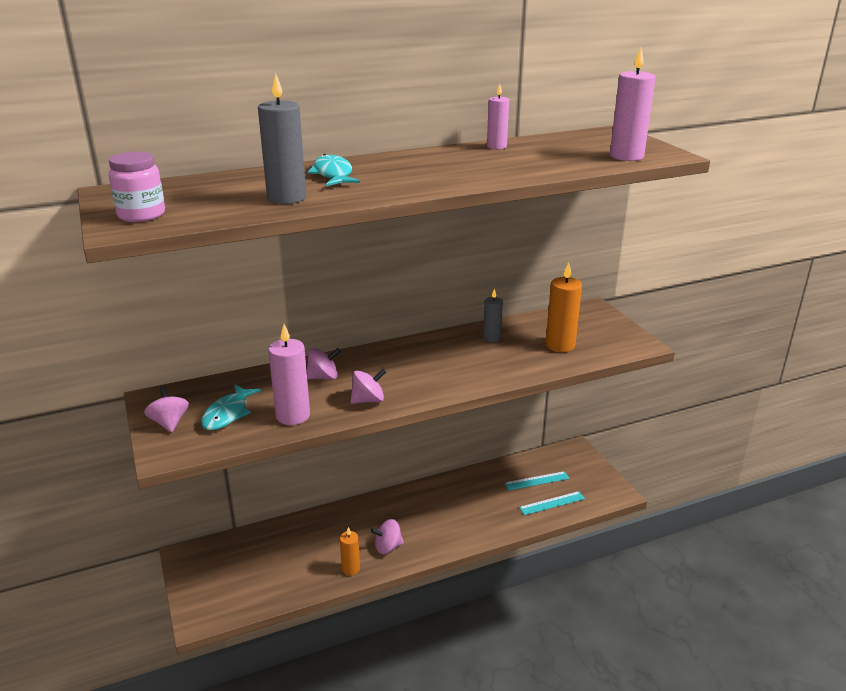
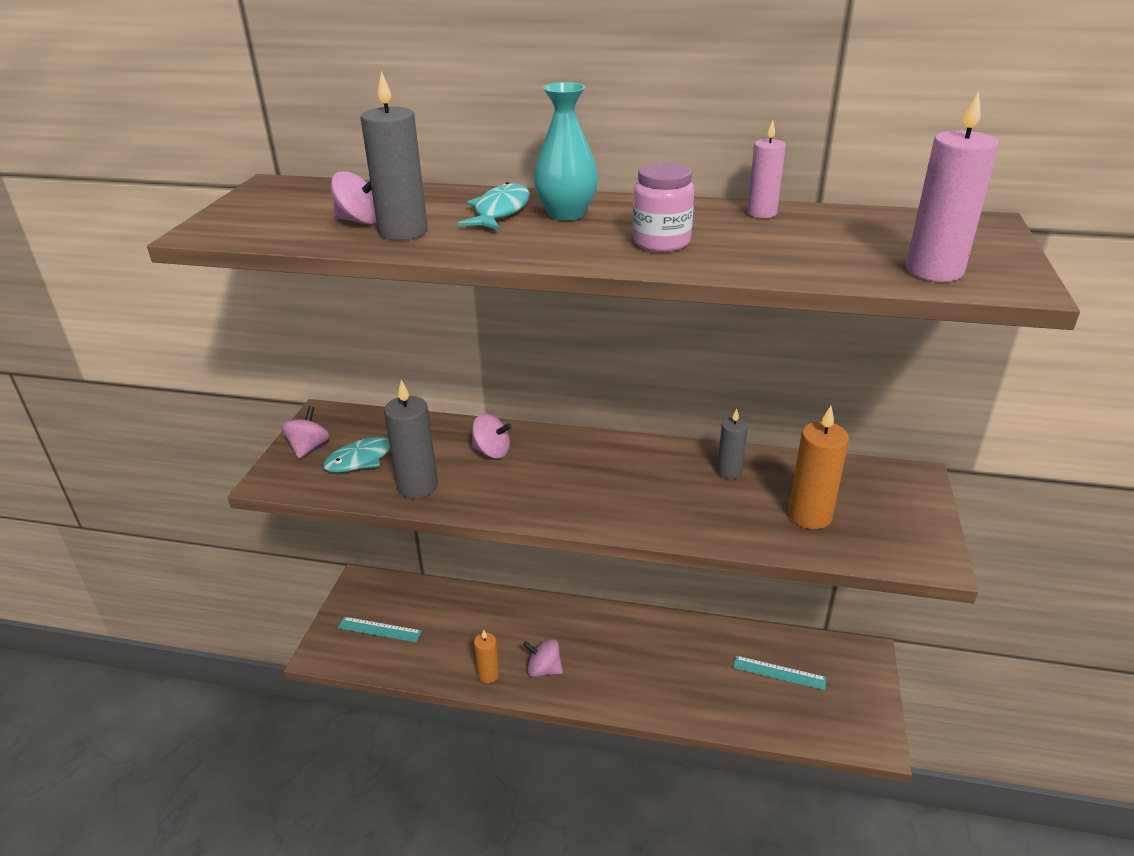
camera: 35 degrees right, 5 degrees up
(141, 215) = (247, 219): pink jar -> pink jar (661, 242)
(293, 416) = (417, 486): pink candle -> grey candle
(368, 400) = (507, 498): pink spinning top -> pink spinning top (360, 221)
(380, 168) = (566, 214): none -> turquoise vase
(552, 503) = (774, 711): turquoise ruler -> turquoise ruler (379, 629)

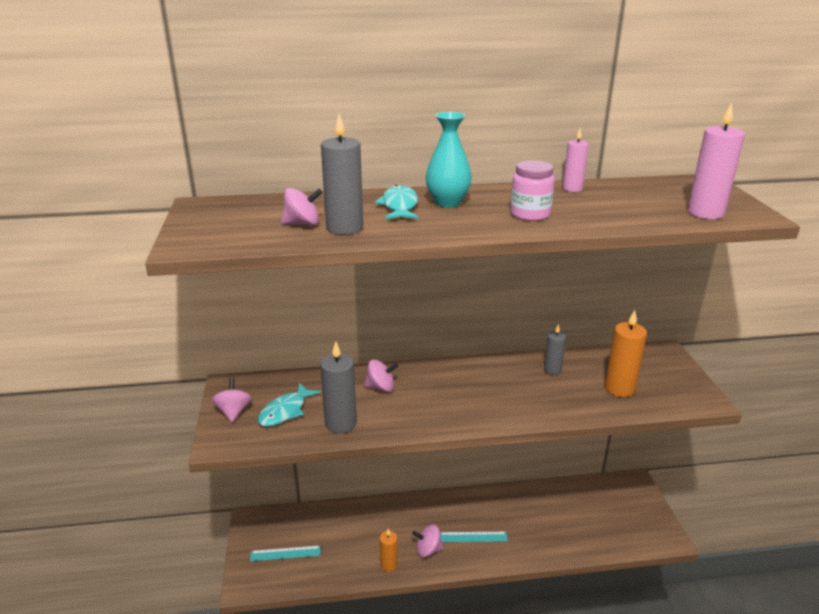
camera: 20 degrees left, 5 degrees down
(779, 673) = (588, 509): turquoise ruler -> turquoise ruler (473, 537)

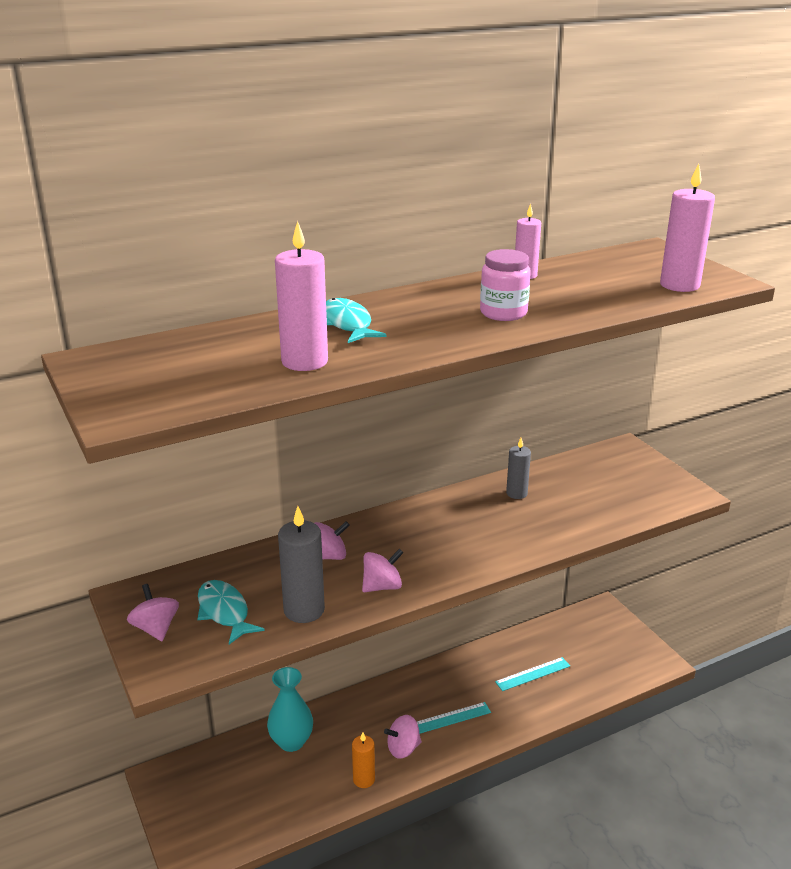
camera: 20 degrees left, 0 degrees up
(285, 411) = (224, 612): turquoise fish -> turquoise fish turned 135 degrees clockwise
(285, 553) = (225, 804): turquoise ruler -> turquoise ruler (533, 674)
(302, 224) = (248, 364): pink spinning top -> pink spinning top (382, 586)
(344, 228) = (304, 361): grey candle -> pink candle
(447, 202) = (400, 312): turquoise vase -> turquoise vase (291, 741)
(619, 388) = (598, 499): orange candle -> none

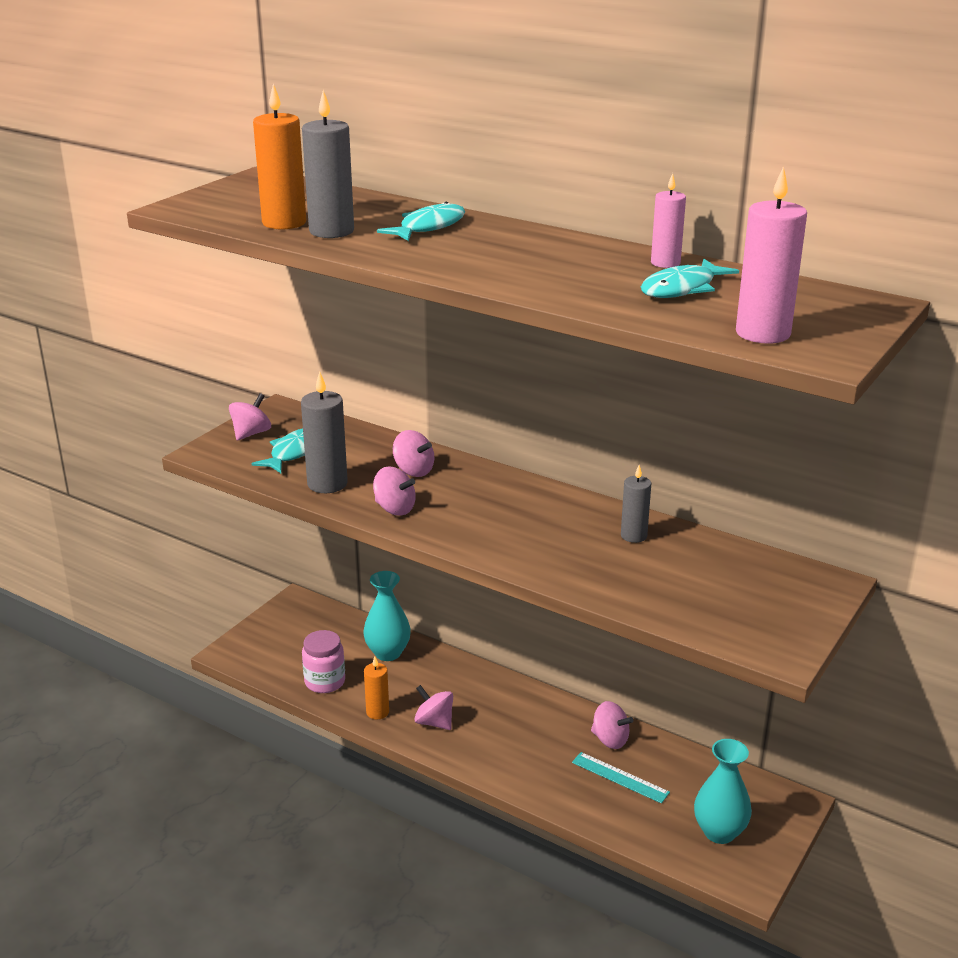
camera: 60 degrees right, 0 degrees up
(250, 376) = (284, 223): none -> orange candle
(304, 361) = (331, 231): pink candle -> grey candle
(449, 718) = (499, 738): turquoise ruler -> none
(491, 661) = (610, 739): none -> pink spinning top
(503, 313) = (542, 272): pink jar -> pink jar (325, 682)
(580, 283) = (682, 288): none -> turquoise fish
(611, 653) = (719, 832): none -> turquoise vase

